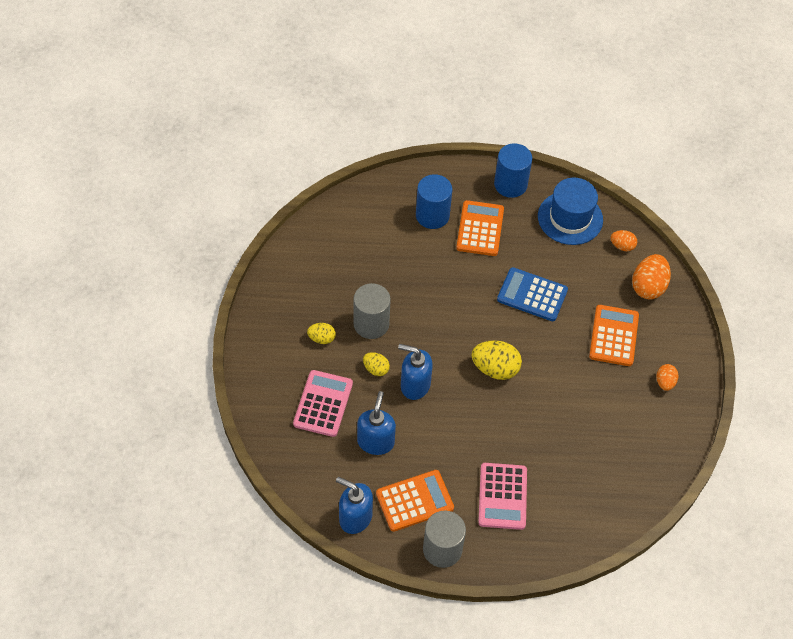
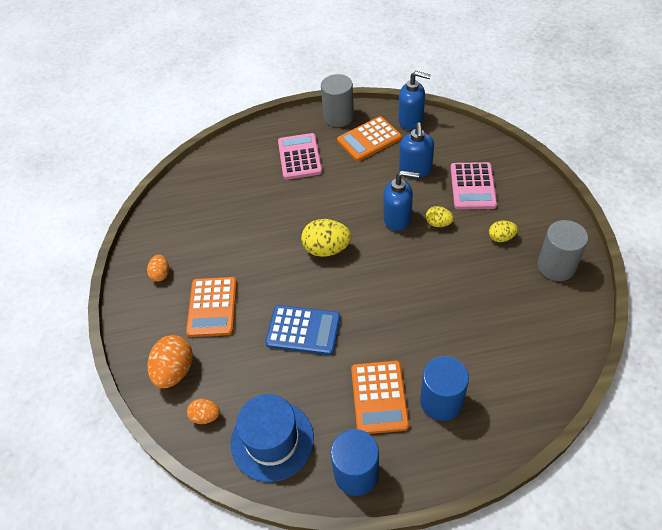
camera: 175 degrees right, 5 degrees down
(371, 324) = (460, 262): grey cylinder -> grey cylinder (556, 266)

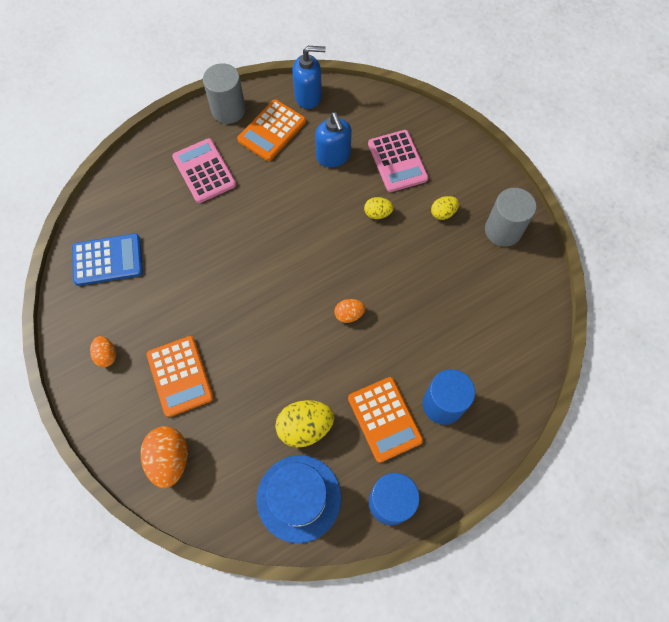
camera: 25 degrees left, 15 degrees up
(205, 416) = (222, 496): orange egg -> orange egg (349, 314)
(303, 330) = (285, 372): blue calculator -> blue calculator (108, 260)
(327, 249) = (275, 274): yellow egg -> yellow egg (305, 427)
(397, 219) = (335, 219): blue soap dispenser -> none

